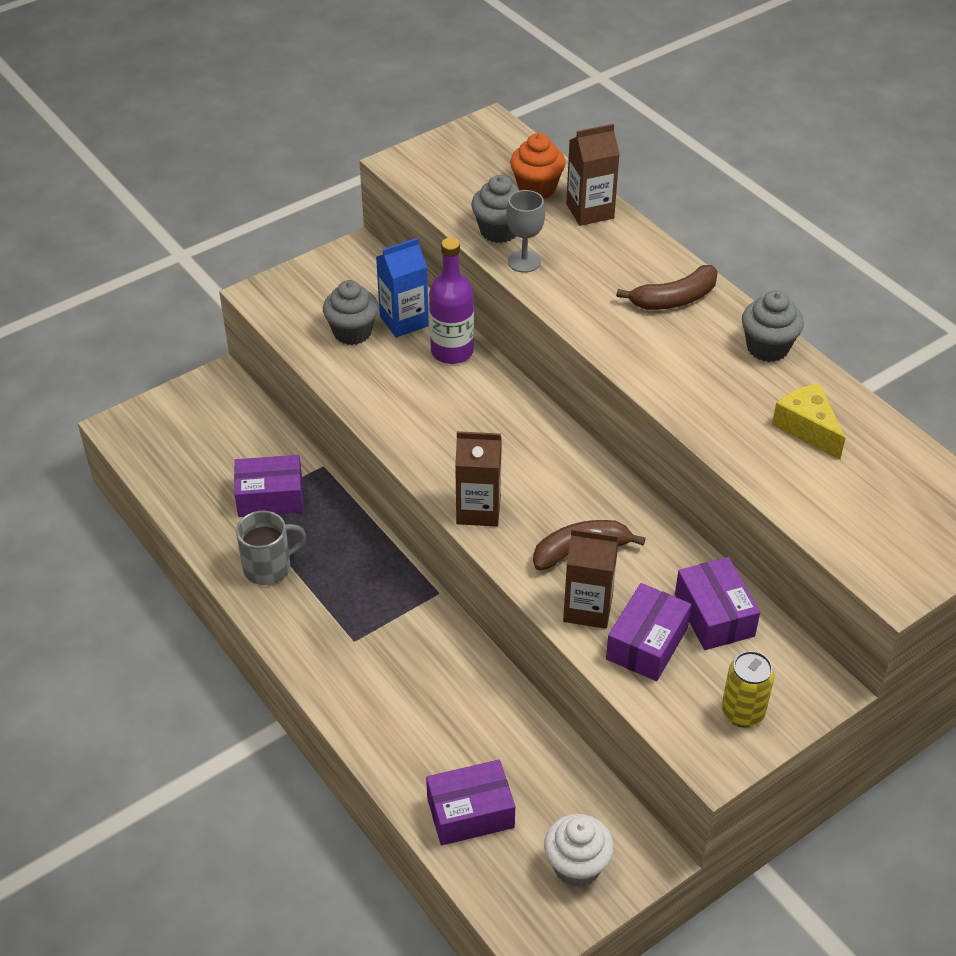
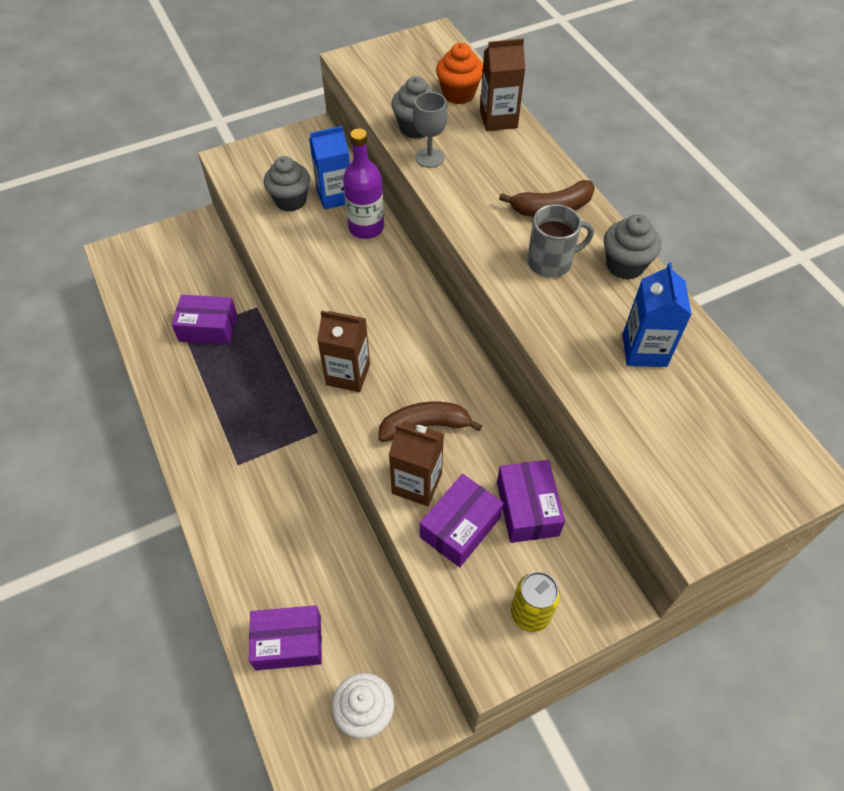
camera: 10 degrees right, 10 degrees up
(269, 567) = (189, 389): grey mug -> grey mug (551, 262)
(807, 428) = (644, 350): yellow cheese -> blue carton

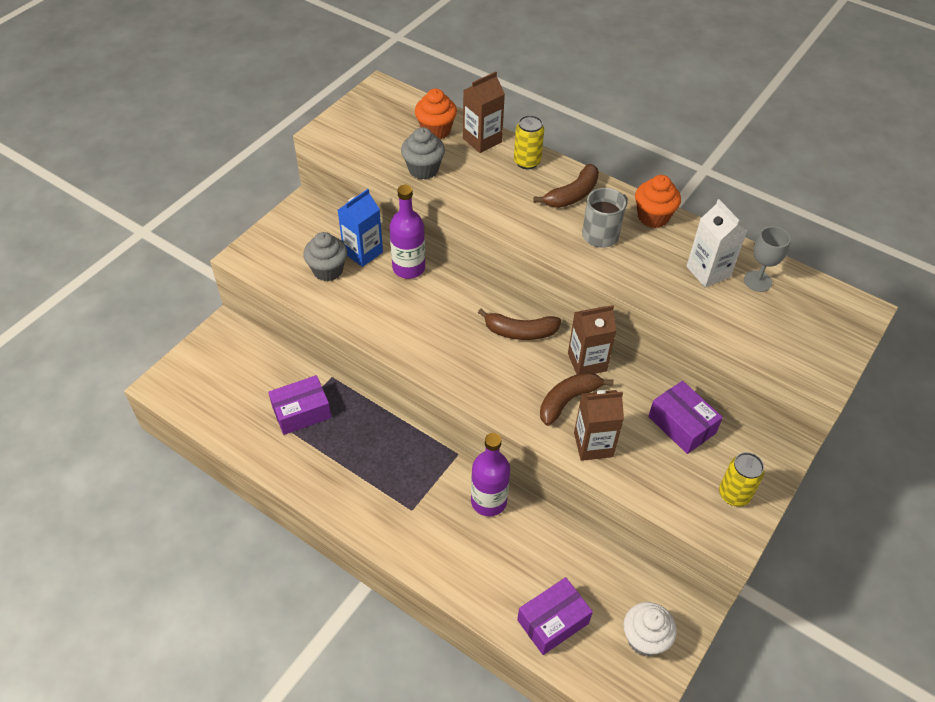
camera: 30 degrees left, 5 degrees down
(312, 491) = (488, 501): none -> purple bottle
(348, 374) = (481, 388): brown carton -> brown carton (587, 362)
(428, 334) = (520, 332): none -> brown banana
(429, 157) = (452, 189): grey goblet -> grey goblet (757, 281)
(460, 527) = (646, 460): purple box -> none
(528, 157) = (527, 162): none -> yellow can
(625, 265) = (653, 217): grey cupcake -> orange cupcake
(644, 350) = (708, 272): blue carton -> white carton

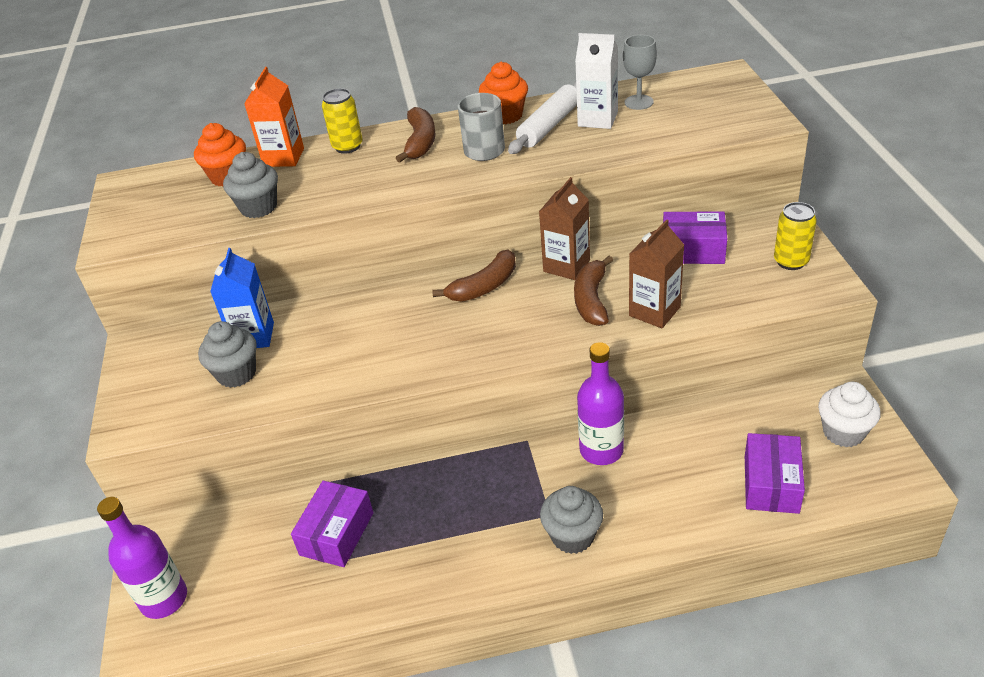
camera: 40 degrees left, 10 degrees down
(407, 535) = (572, 536): none -> grey cupcake
(408, 268) = (317, 316): purple bottle -> purple bottle (164, 599)
(482, 140) = (283, 157): brown carton -> orange carton
(668, 249) = (549, 126): none -> white rolling pin

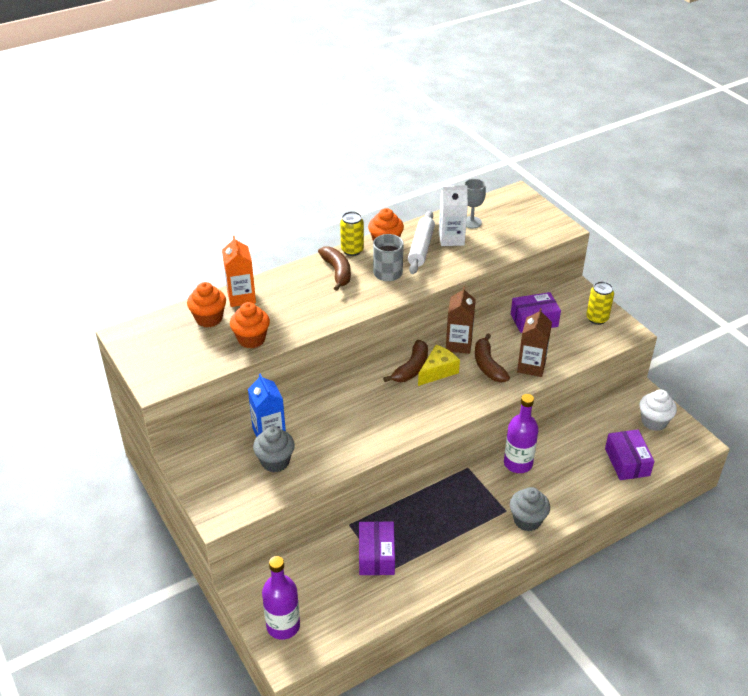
camera: 25 degrees left, 0 degrees up
(258, 207) = (251, 339): grey cupcake -> orange cupcake
(347, 146) = (285, 282): yellow can -> yellow can (352, 250)
(517, 296) = (438, 371): none -> yellow cheese

